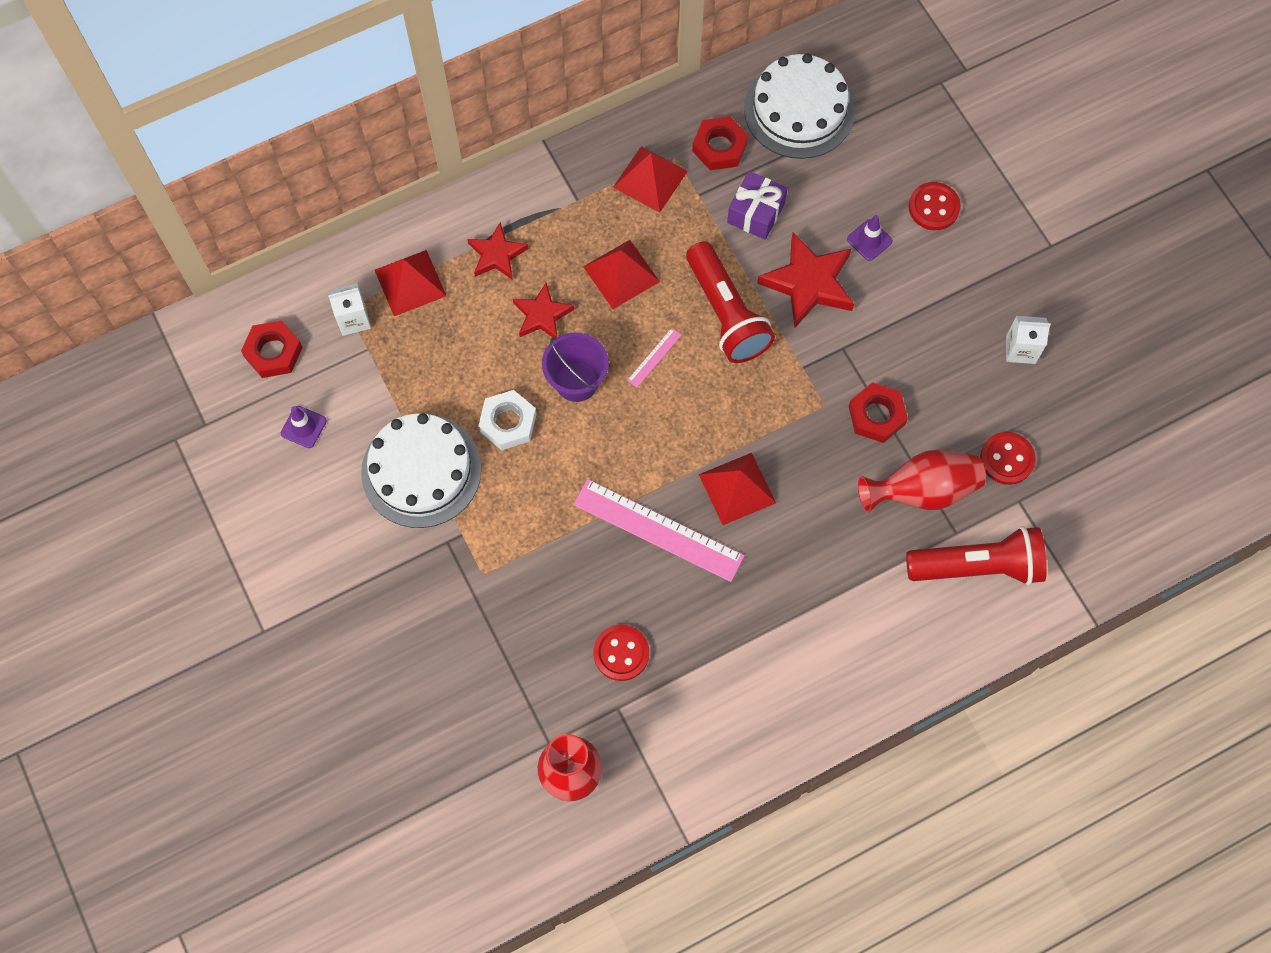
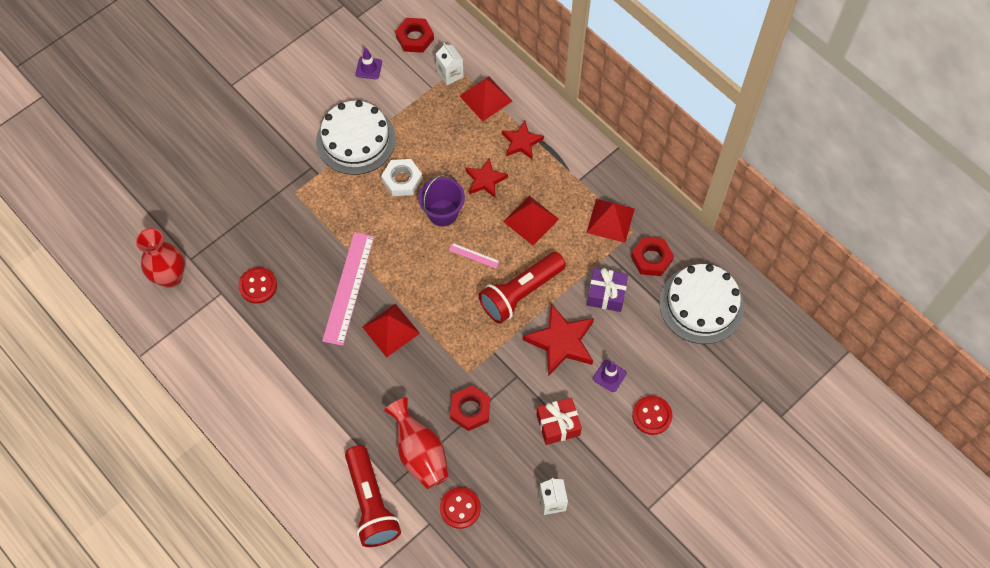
camera: 75 degrees right, 5 degrees down
(921, 317) = (558, 425): none -> red gift

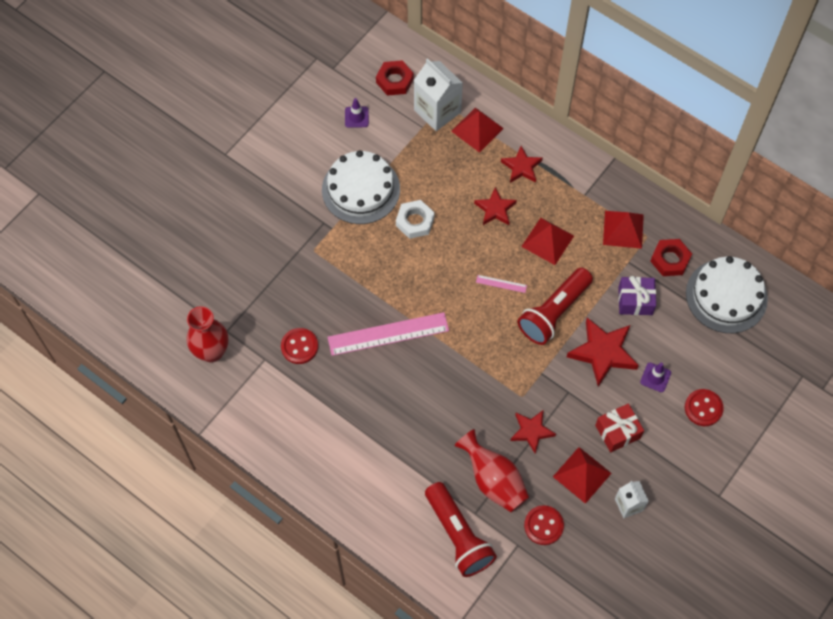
camera: 10 degrees left, 0 degrees up
(349, 288) = (388, 334): pink ruler -> pink ruler turned 75 degrees clockwise
(391, 330) = (438, 368): red pyramid -> red pyramid (582, 474)
(442, 213) = (461, 247): purple bucket -> none
(450, 74) = (437, 111): white carton -> white carton, size x1.75
(470, 410) = (531, 431): red nut -> red star

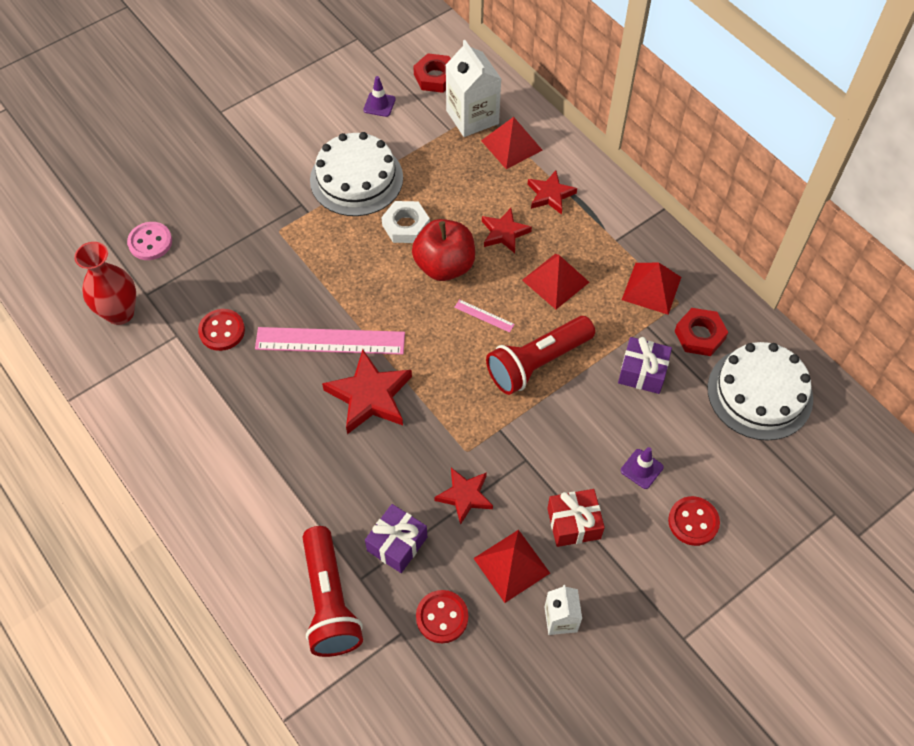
camera: 15 degrees right, 5 degrees down
(212, 285) = (150, 242): none -> pink button
(457, 249) = (444, 266): none -> red apple
(493, 480) = (397, 544): red vase -> purple gift
(603, 352) = (584, 423): red star -> red star (370, 396)

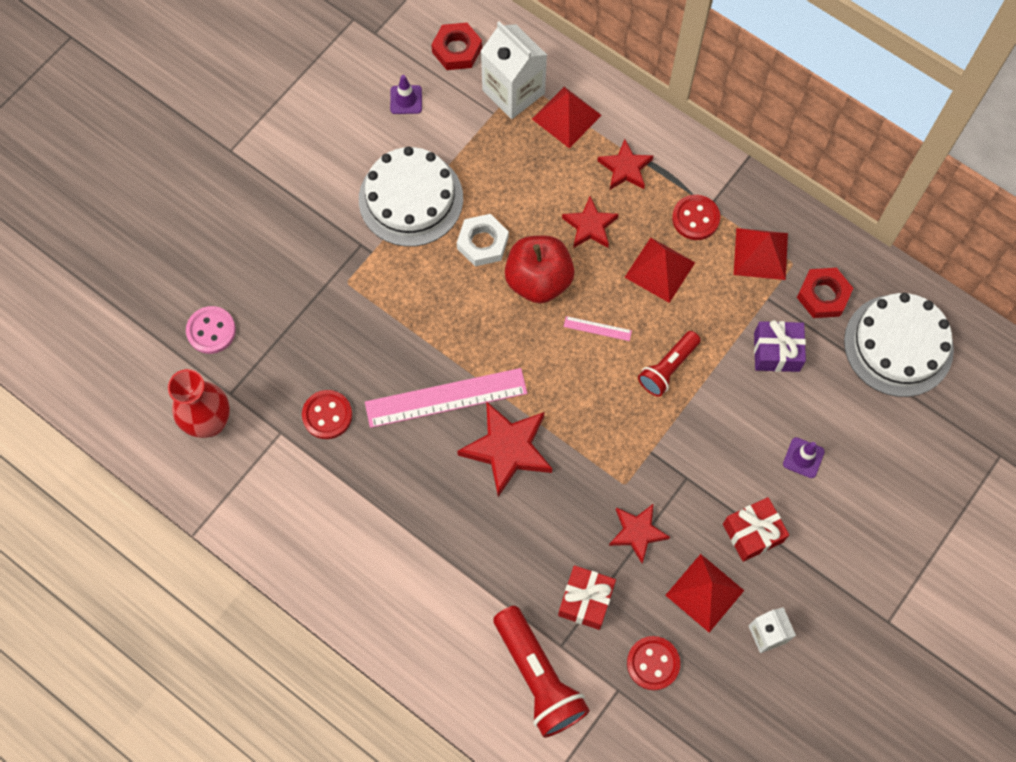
camera: 15 degrees left, 10 degrees up
(397, 544) = (585, 600): purple gift -> red gift
(537, 363) = (668, 368): red flashlight -> red flashlight, size x0.62
(693, 522) = (867, 500): red button -> red button (695, 218)

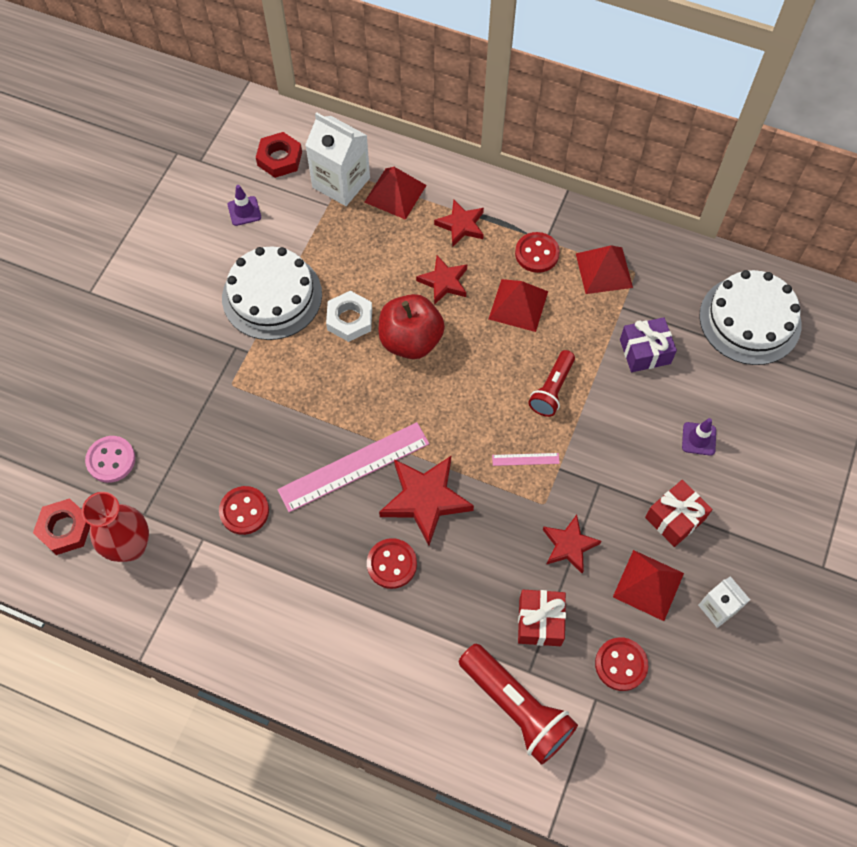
camera: 15 degrees left, 5 degrees down
(456, 505) = (392, 564): none -> red button
(597, 328) = (477, 370): pink ruler -> pink ruler (525, 459)
(823, 295) = (670, 293): red nut -> red nut (65, 529)

